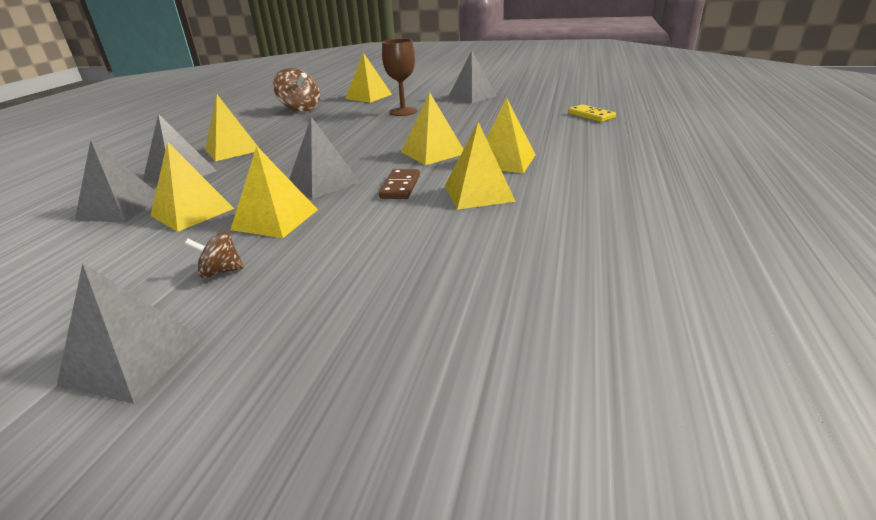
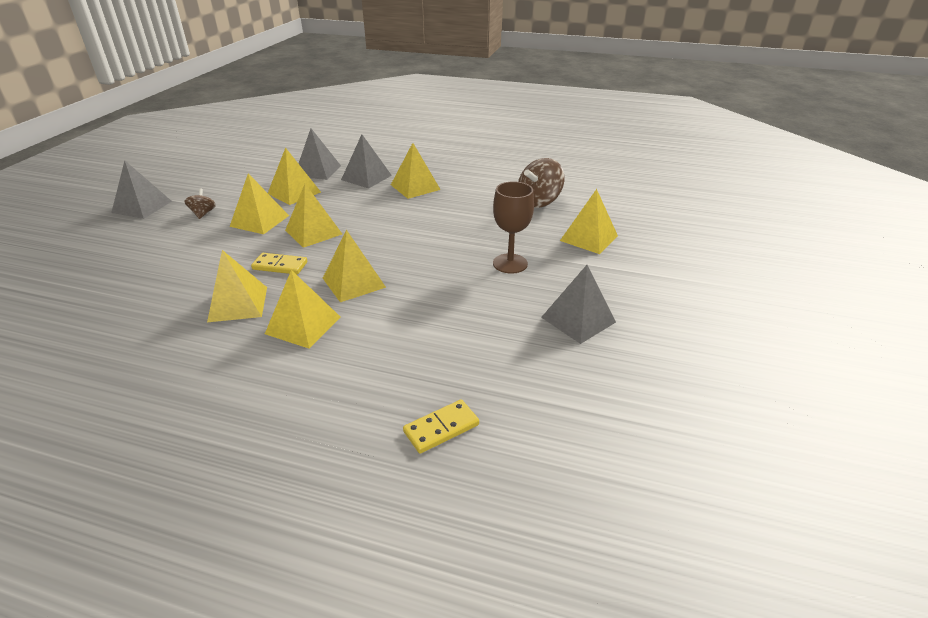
camera: 90 degrees right, 5 degrees up
(323, 182) = (313, 232): grey pyramid -> yellow pyramid
(400, 187) = (280, 266): brown domino -> yellow domino

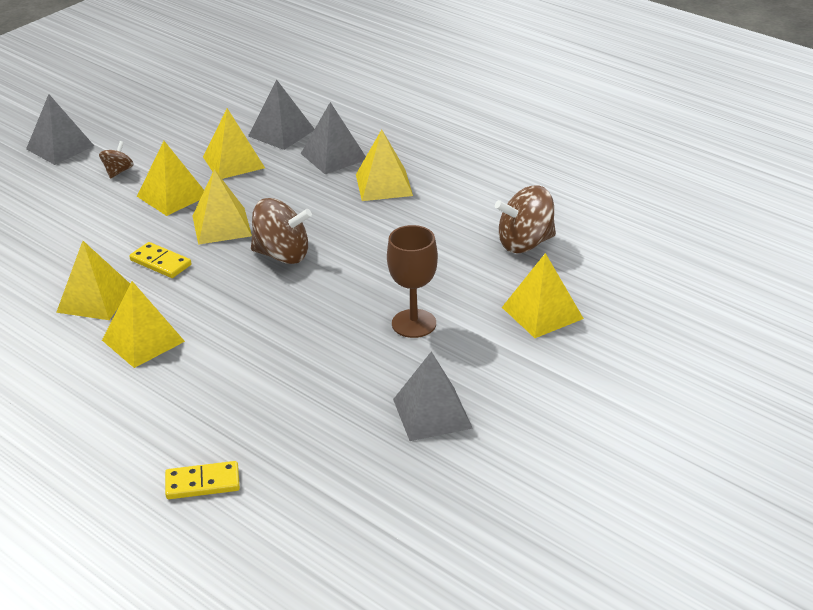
camera: 25 degrees right, 0 degrees up
(354, 282) = (224, 303): yellow pyramid -> none
(375, 241) = (282, 255): none -> brown spinning top

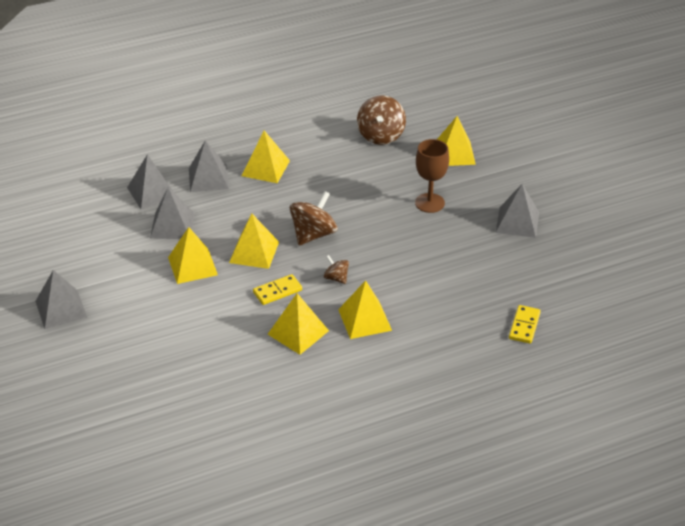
camera: 65 degrees left, 5 degrees up
(118, 171) = (131, 285): brown spinning top -> brown spinning top (336, 278)
(233, 162) = (172, 225): yellow pyramid -> grey pyramid

